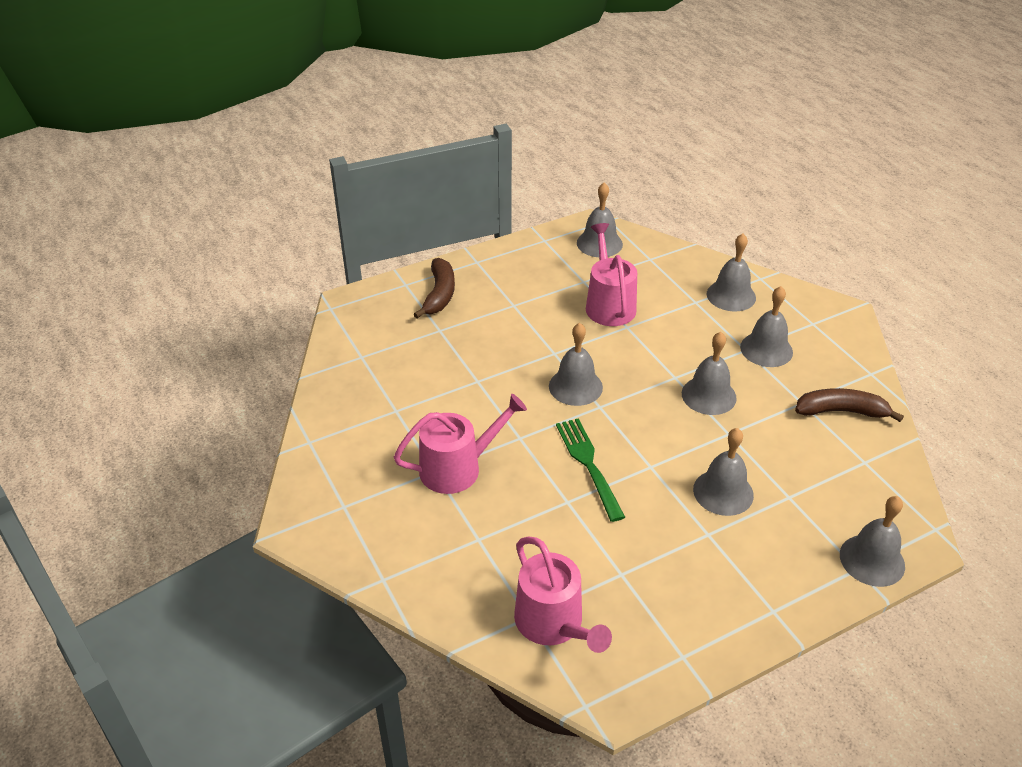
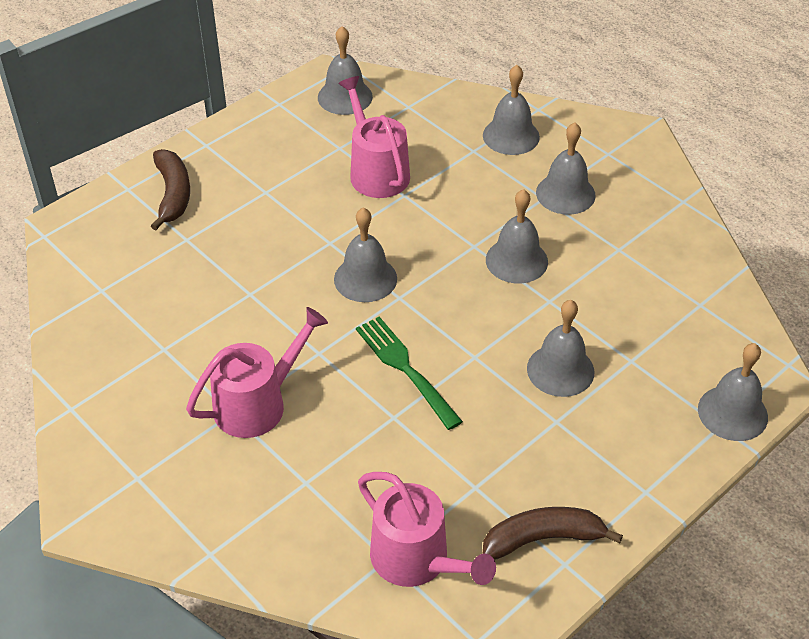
camera: 15 degrees left, 5 degrees up
(841, 411) = (662, 251): brown banana -> brown banana (543, 539)

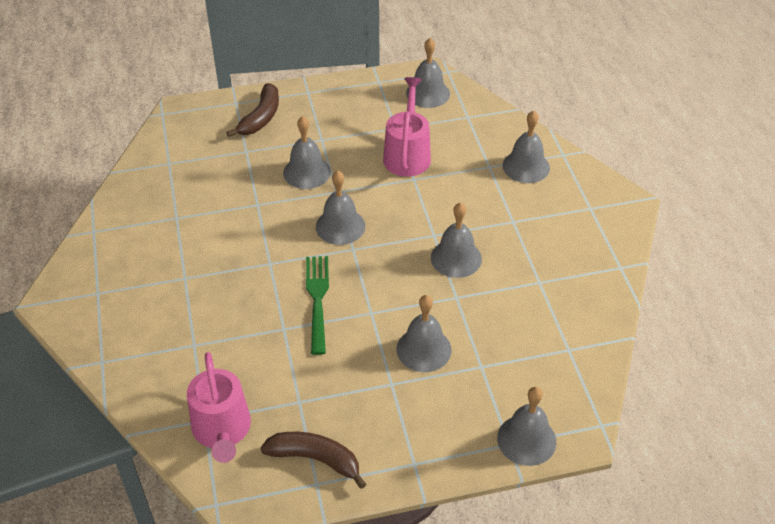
camera: 30 degrees right, 0 degrees up
(257, 404) = (204, 279): pink watering can -> none
(565, 193) = (532, 225): grey bell -> grey bell (307, 172)

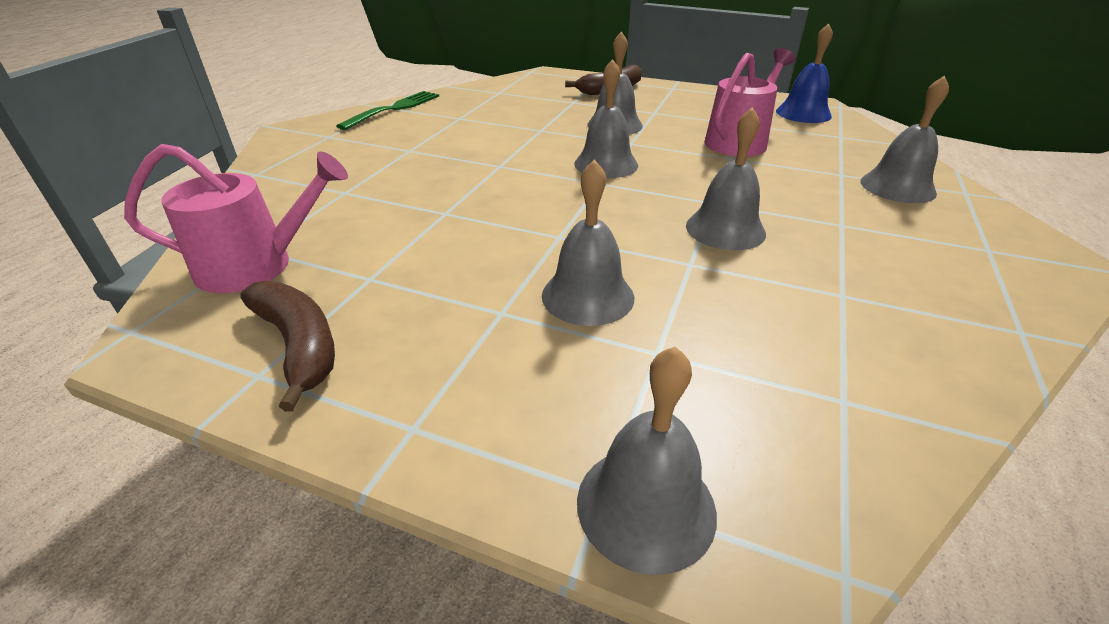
camera: 35 degrees right, 10 degrees down
(222, 430) = (256, 265): pink watering can -> pink watering can turned 120 degrees counterclockwise
(318, 300) = (511, 205): green fork -> green fork (394, 109)
(428, 93) = (803, 113): grey bell -> blue bell

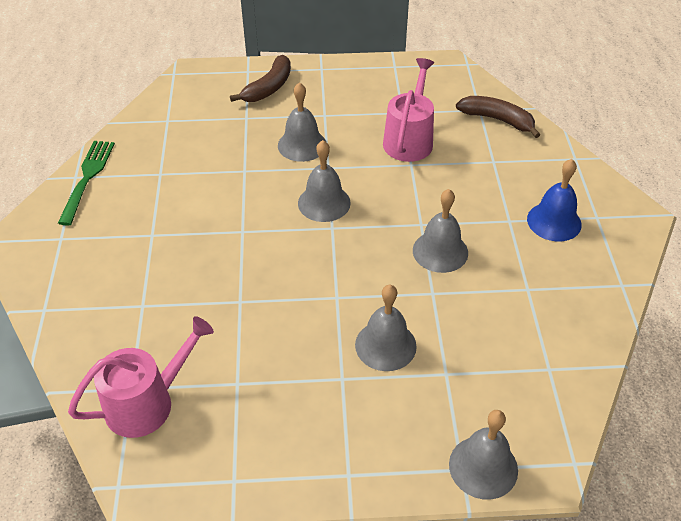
camera: 25 degrees left, 10 degrees up
(299, 345) = (239, 452): brown banana -> brown banana (497, 120)
(803, 113) = (442, 82): blue bell -> blue bell (554, 221)
(897, 187) = (533, 166): grey bell -> none

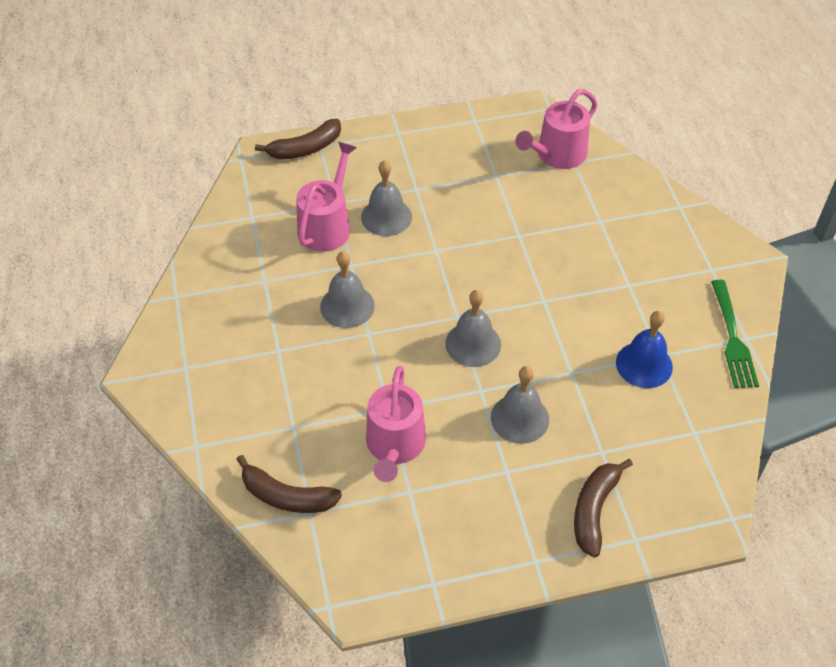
camera: 170 degrees right, 5 degrees up
(457, 343) = (327, 226): none -> pink watering can
(483, 467) = (305, 148): grey bell -> brown banana
(554, 221) = (232, 355): blue bell -> blue bell (644, 364)

